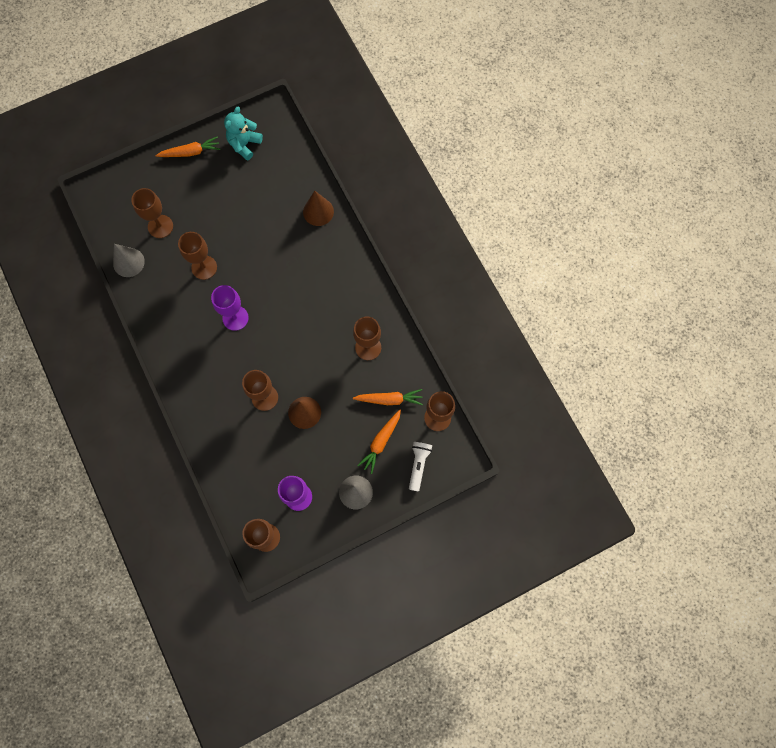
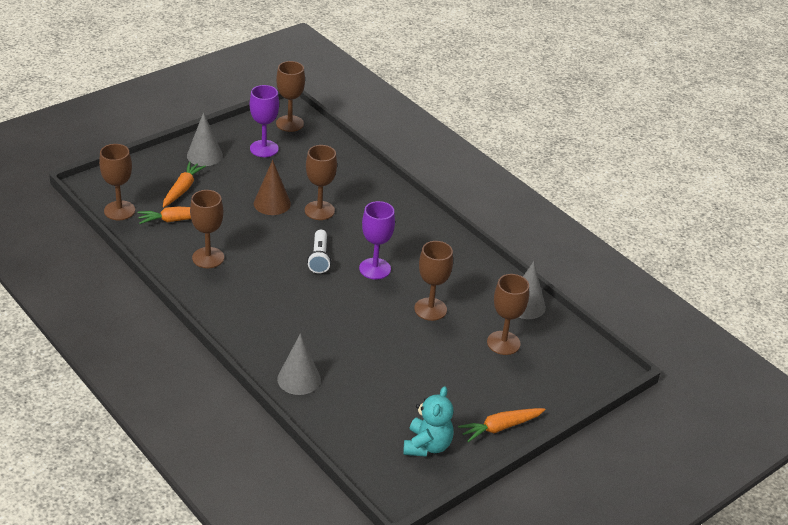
camera: 165 degrees right, 35 degrees down
(318, 211) = (299, 379): brown cone -> grey cone
(418, 465) = (139, 177): white flashlight -> white flashlight (319, 258)

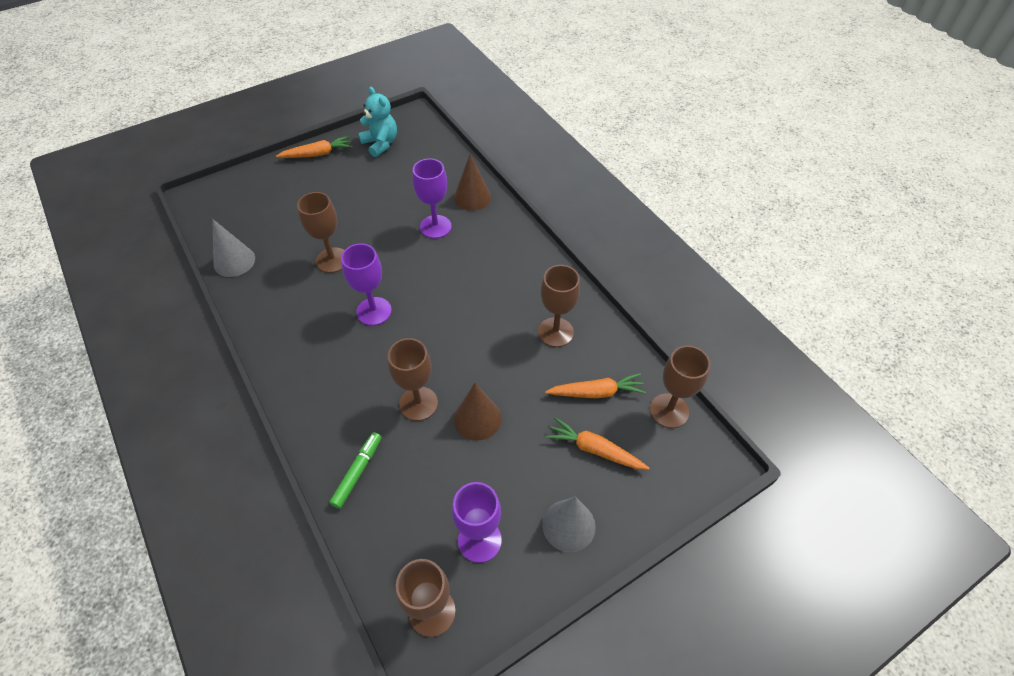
camera: 170 degrees left, 15 degrees up
(182, 189) = (594, 449): orange carrot -> orange carrot turned 90 degrees clockwise
(299, 379) = (472, 197): grey cone -> brown cone
(319, 258) = (432, 327): white flashlight -> none
(334, 345) = (435, 227): none -> purple goblet
(354, 176) = (357, 472): none -> green marker
(427, 446) = (380, 144): turquoise teddy bear -> turquoise teddy bear turned 120 degrees clockwise
(503, 343) = (278, 223): brown goblet -> none

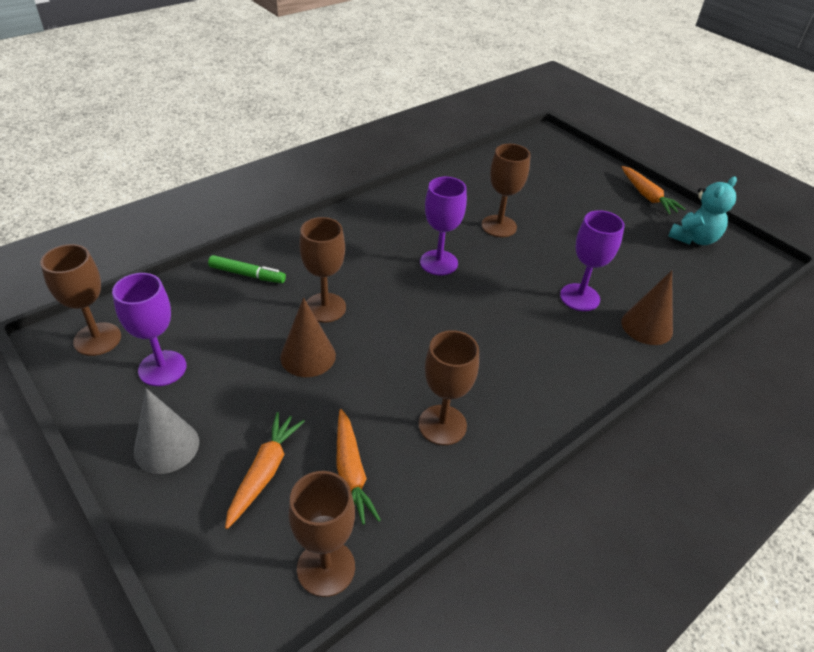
camera: 80 degrees right, 10 degrees down
(234, 261) = (477, 169): grey cone -> none

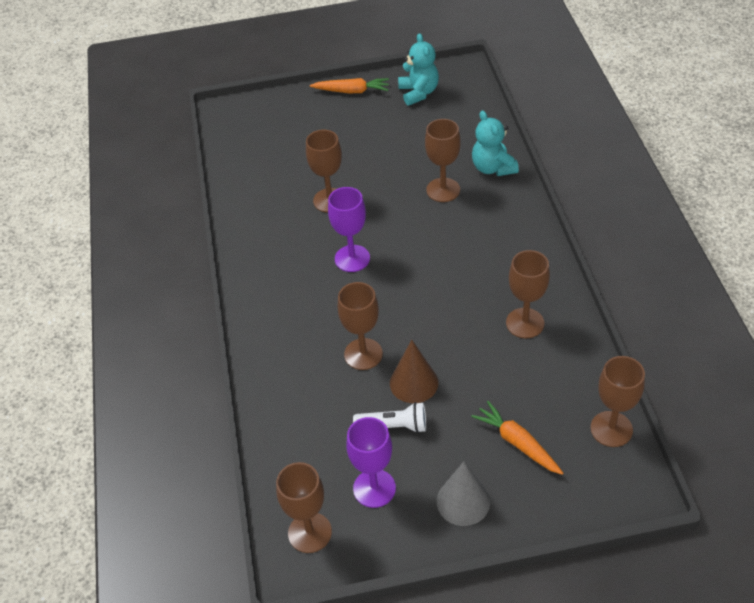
camera: 55 degrees left, 5 degrees up
(245, 358) = (394, 426): none -> white flashlight
(247, 274) = (286, 398): green marker -> none
(351, 473) = (542, 391): orange carrot -> none
(579, 297) = (443, 190): purple goblet -> brown goblet
(647, 326) = (493, 168): brown cone -> turquoise teddy bear

